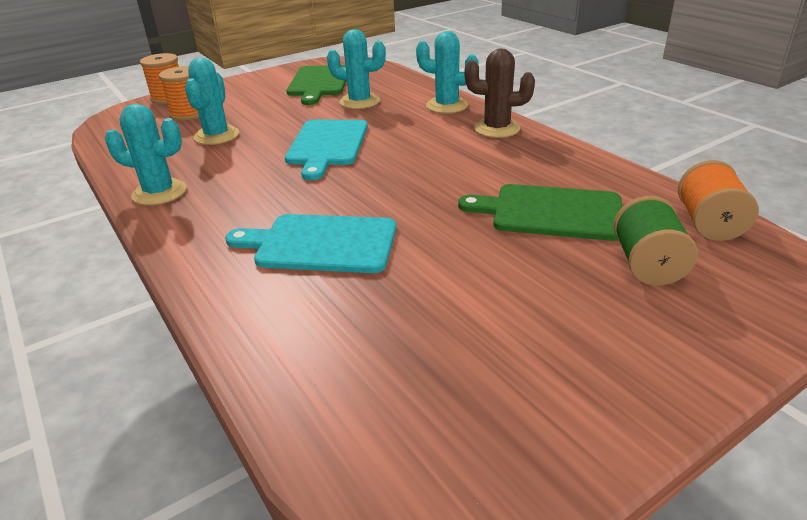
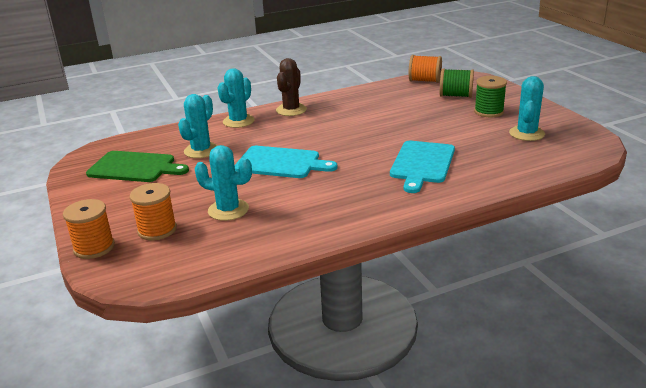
camera: 80 degrees left, 5 degrees down
(159, 193) = (330, 226): turquoise cactus -> turquoise cactus (526, 133)
(550, 212) = (404, 107): green cutting board -> none
(577, 311) = (489, 112): none -> green spool

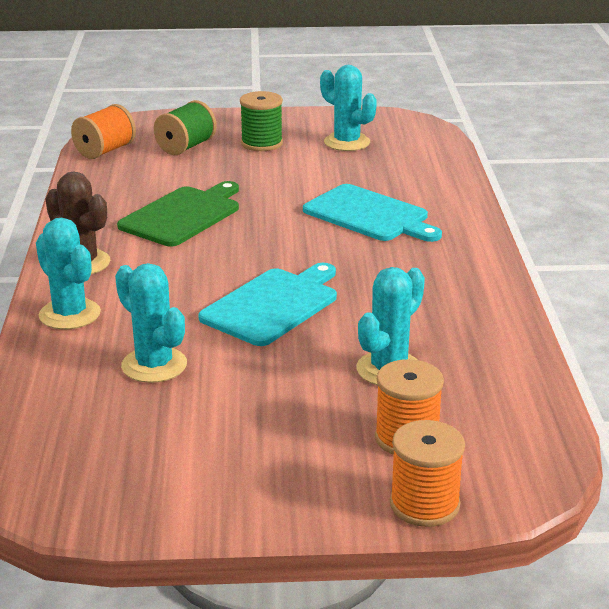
camera: 70 degrees left, 0 degrees up
(135, 167) = (154, 440): green cutting board -> green cutting board (183, 215)

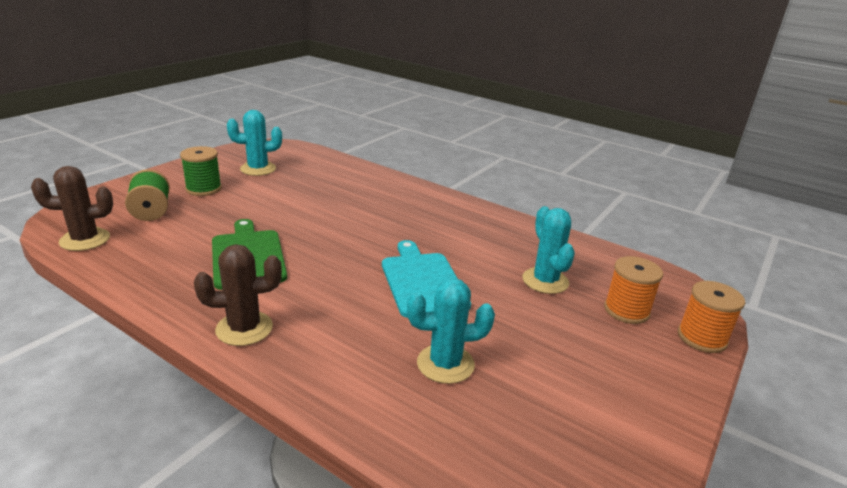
camera: 55 degrees left, 0 degrees up
(69, 314) = (317, 370): turquoise cactus -> none
(105, 151) = (85, 240): orange spool -> brown cactus
(369, 215) = (358, 204): turquoise cutting board -> none

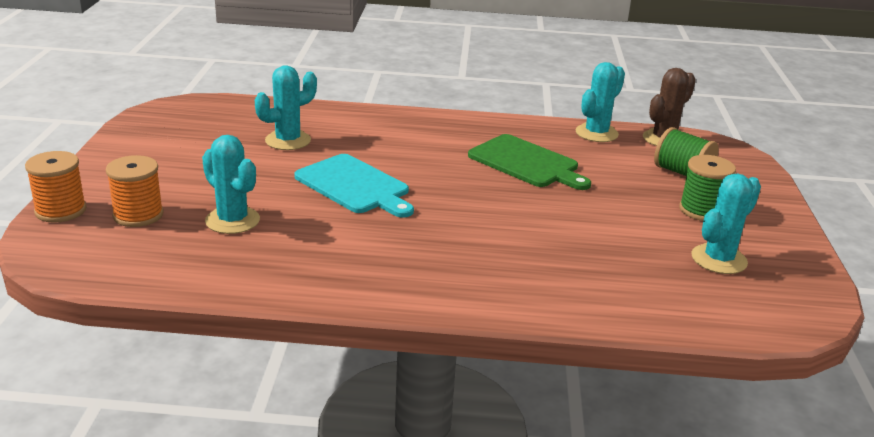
camera: 150 degrees right, 0 degrees up
(124, 265) = (596, 133): none -> turquoise cactus
(244, 328) = (445, 124): brown cactus -> none

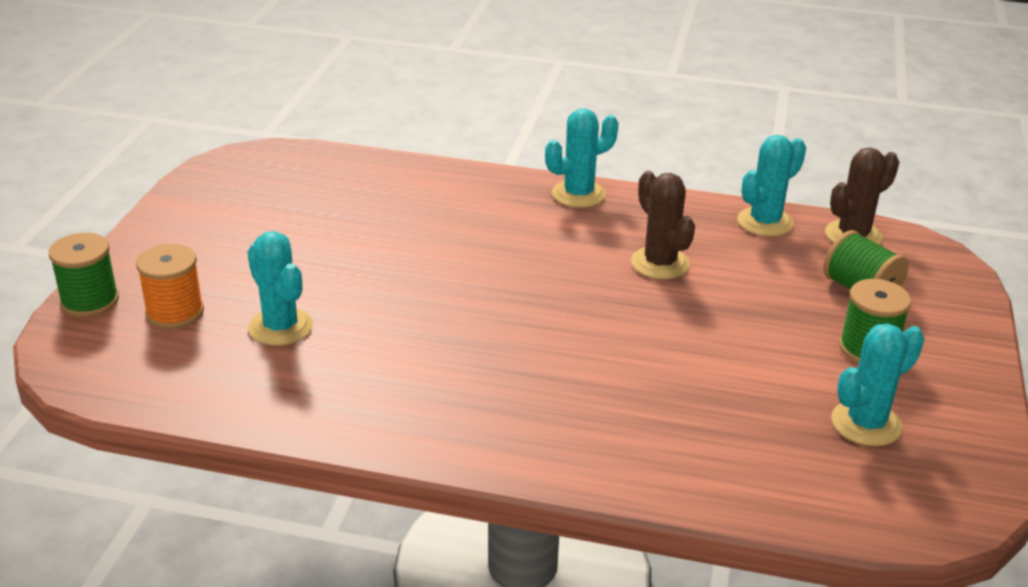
camera: 10 degrees right, 5 degrees up
(60, 210) = (90, 301): orange spool -> green spool
(288, 140) = (370, 215): turquoise cactus -> turquoise cactus (578, 194)
(355, 186) = (436, 286): turquoise cutting board -> none
(526, 163) = (660, 263): green cutting board -> brown cactus

